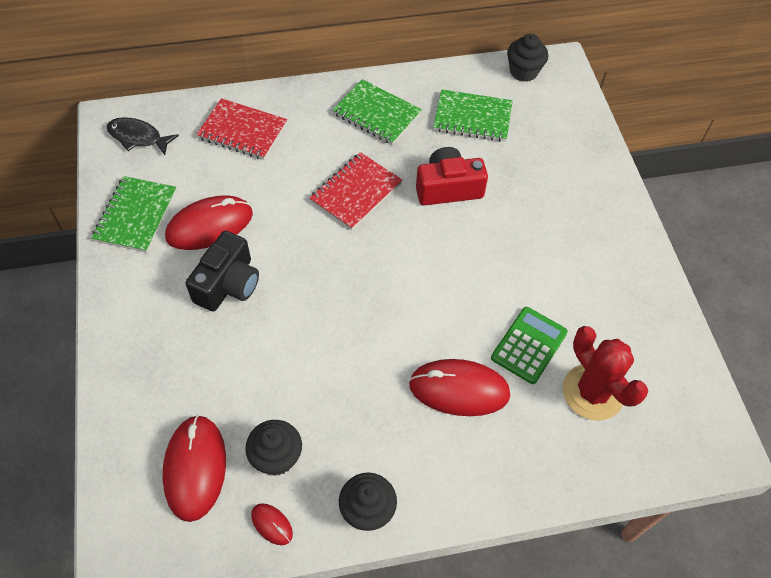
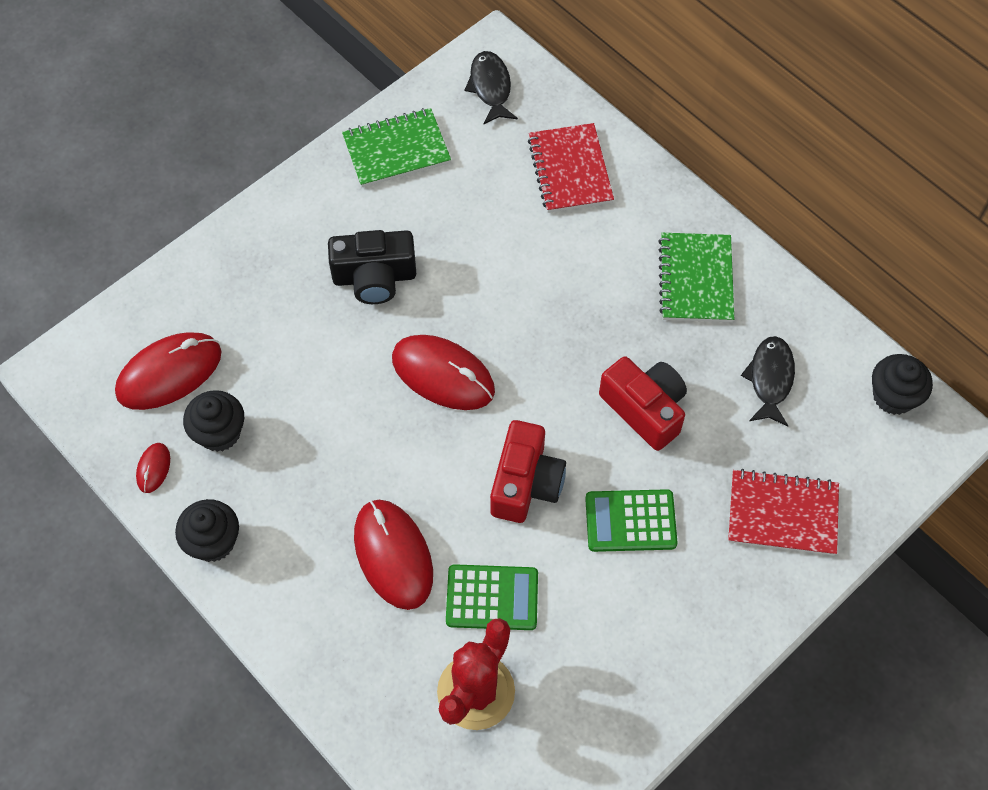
camera: 60 degrees right, 5 degrees up
(209, 225) = (430, 218): red mouse -> red mouse (443, 374)
(356, 192) = (569, 322): red notebook -> red notebook (782, 514)
(456, 280) = (525, 483): none -> red camera
(472, 118) = (770, 379): green notebook -> black fish
(522, 238) = (630, 521): none -> green calculator

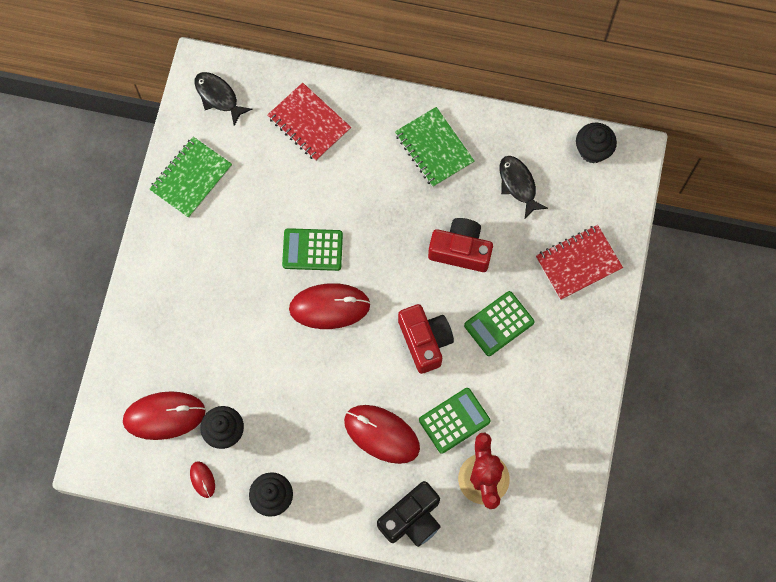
camera: 35 degrees left, 10 degrees up
(169, 373) = (164, 416): red mouse -> red mouse turned 60 degrees clockwise
(374, 277) = (242, 272): black camera -> black camera (412, 519)
(471, 302) = (312, 250): none -> green calculator

